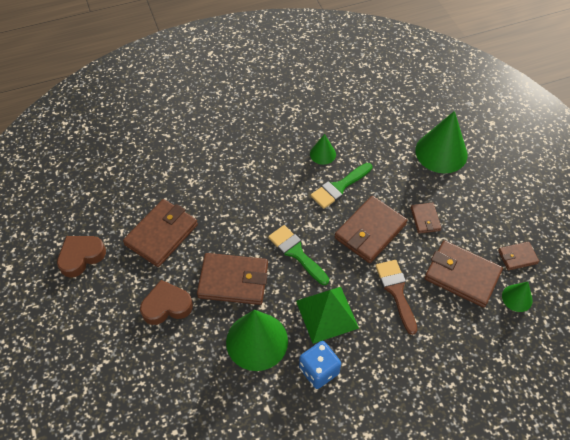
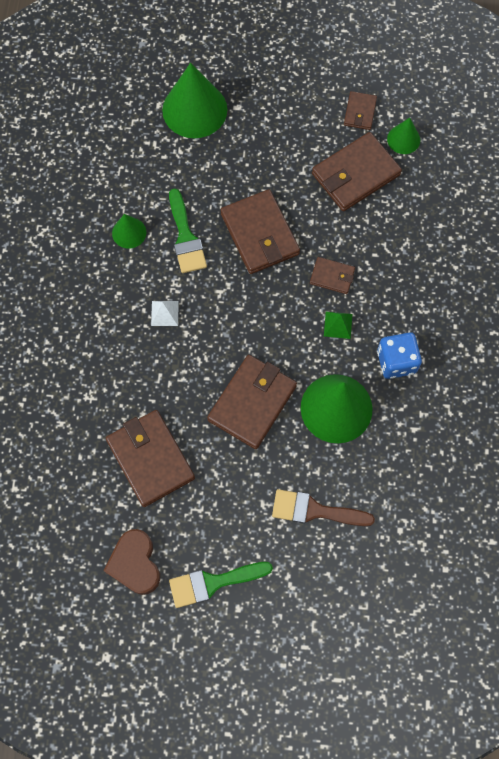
camera: 65 degrees left, 15 degrees up
(167, 306) = (250, 487): brown heart -> none
(274, 198) = (164, 313): none -> white pyramid
(296, 253) = (249, 322): green brush -> green brush (213, 582)
(327, 314) = (338, 325): green pyramid -> green pyramid, size x0.47
(396, 291) = (344, 245): brown brush -> brown brush (315, 510)
(425, 219) = (272, 172): brown wallet -> brown wallet (332, 276)

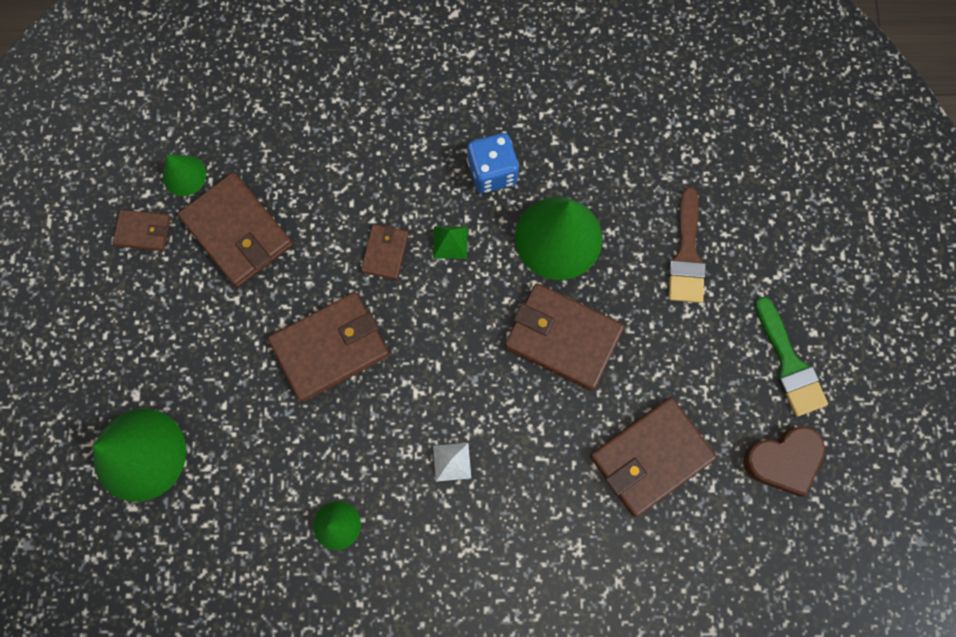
camera: 95 degrees left, 5 degrees up
(185, 237) = (340, 446): green brush -> none

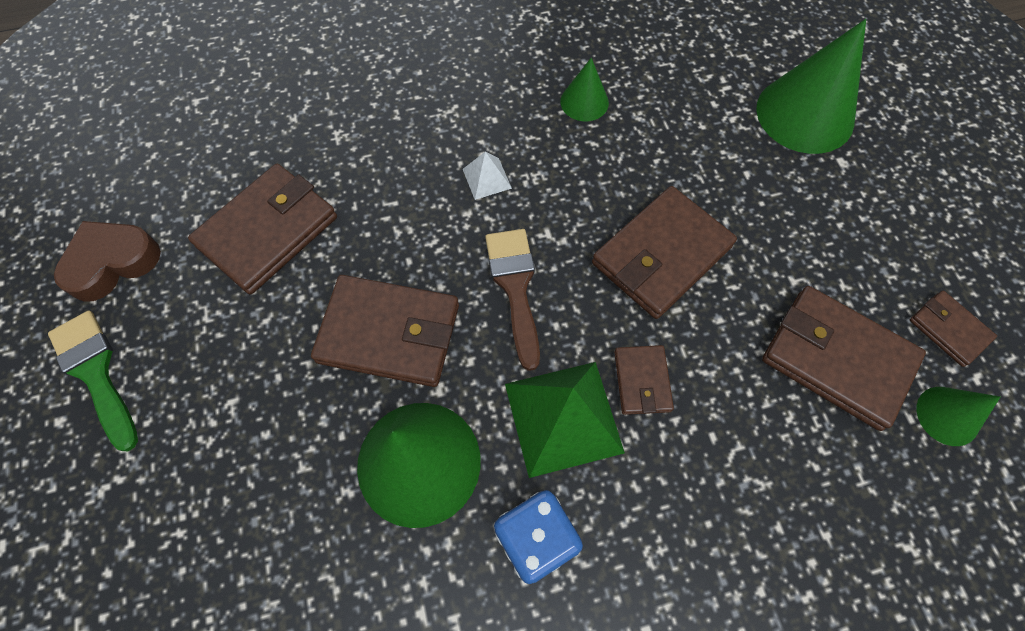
camera: 165 degrees right, 10 degrees down
(143, 231) = (948, 329): brown wallet -> brown wallet turned 60 degrees clockwise
(450, 242) = (563, 417): green pyramid -> green pyramid, size x2.11
(686, 254) = (235, 486): brown brush -> brown brush (515, 287)

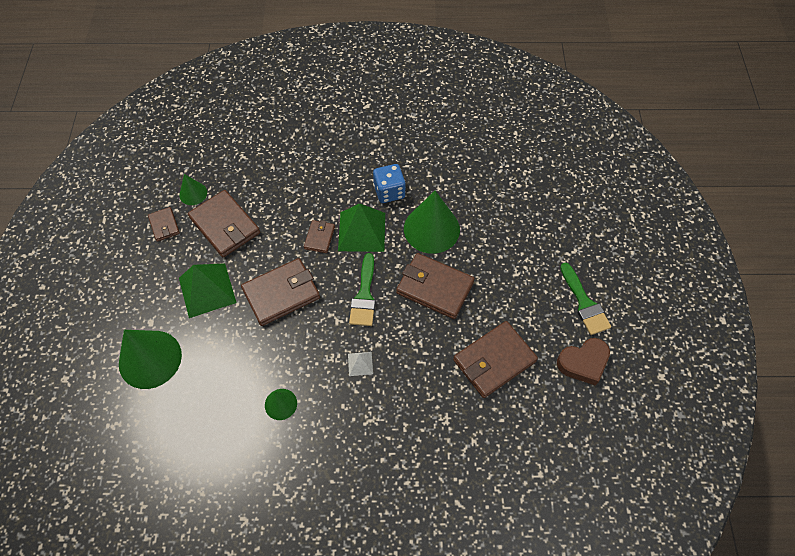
camera: 165 degrees left, 5 degrees down
(515, 287) = (364, 295): brown brush -> green brush
(789, 231) = (207, 290): none -> green pyramid

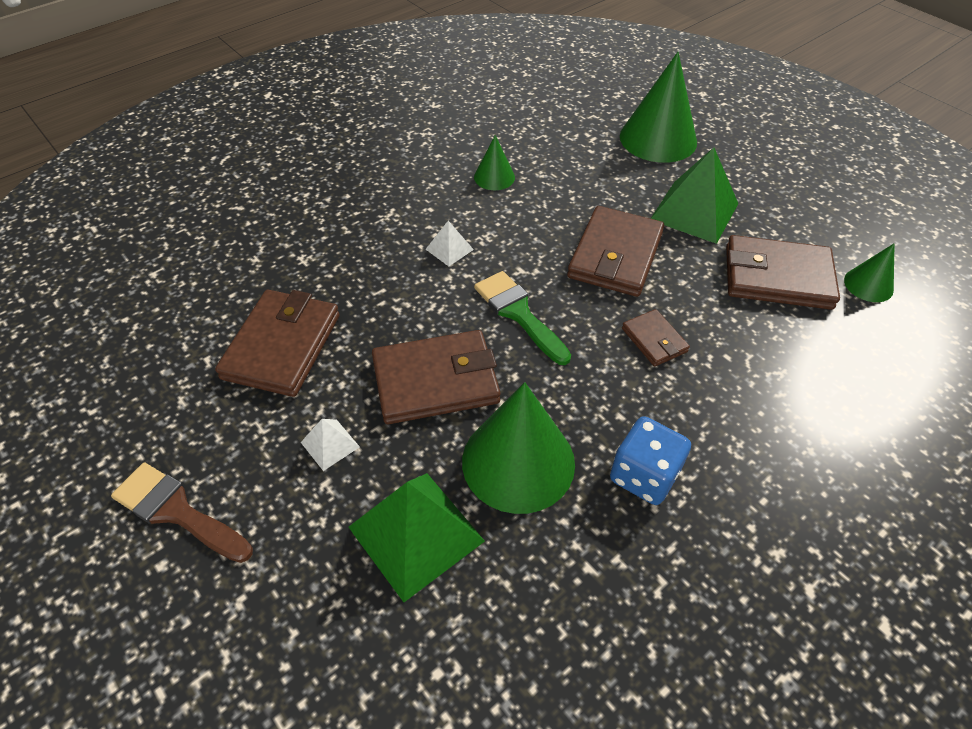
camera: 140 degrees right, 10 degrees down
(164, 225) = (835, 234): brown wallet -> none
(361, 231) = (612, 386): green pyramid -> green pyramid (416, 534)
(503, 290) = (330, 444): none -> white pyramid
(583, 363) = (143, 420): brown heart -> none
(584, 303) = (177, 511): green brush -> brown brush

